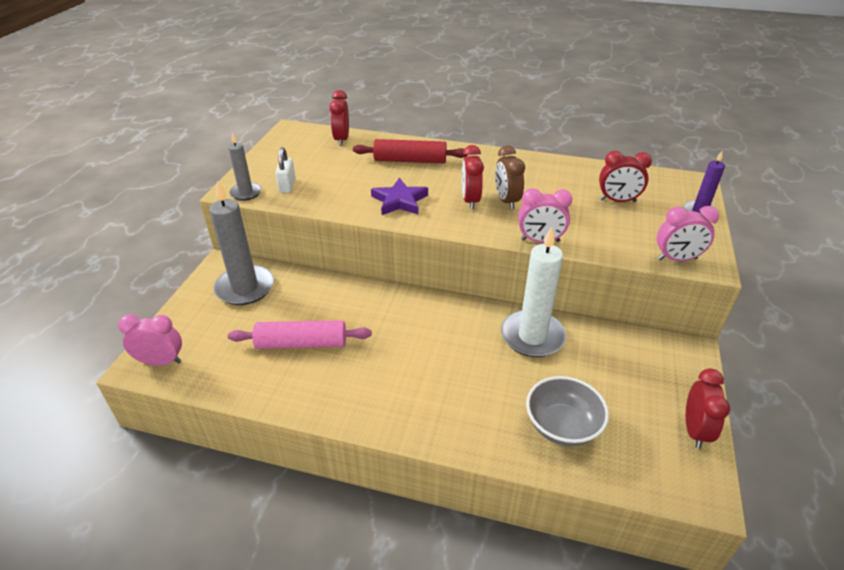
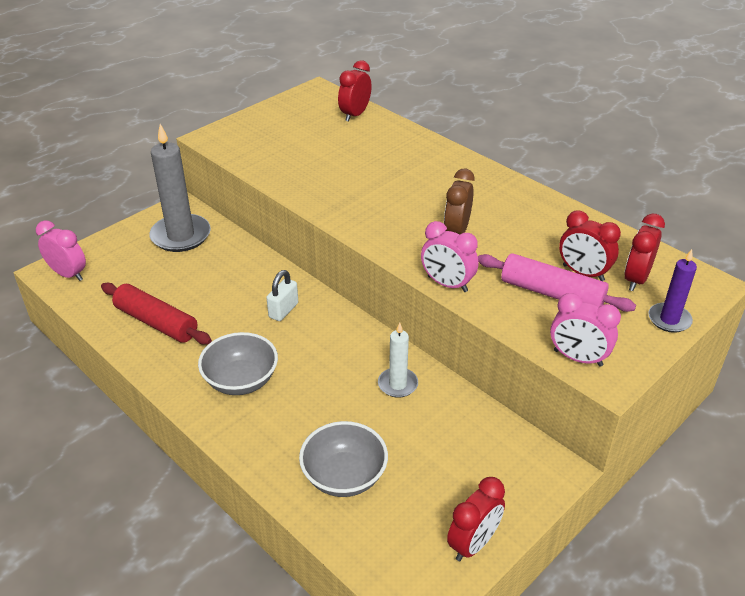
camera: 30 degrees right, 0 degrees up
(246, 193) = (219, 143): grey candle -> none
(287, 185) = (261, 147): white padlock -> white padlock (283, 310)
(301, 343) = (185, 303): pink rolling pin -> pink rolling pin (551, 293)
(399, 201) = (349, 196): purple star -> none
(410, 160) = (401, 157): red rolling pin -> red rolling pin (156, 322)
(410, 387) = (241, 380): none -> grey bowl
(470, 200) = (419, 219): red clock -> red clock (636, 279)
(532, 336) = (397, 384): white candle -> white candle, size x0.55

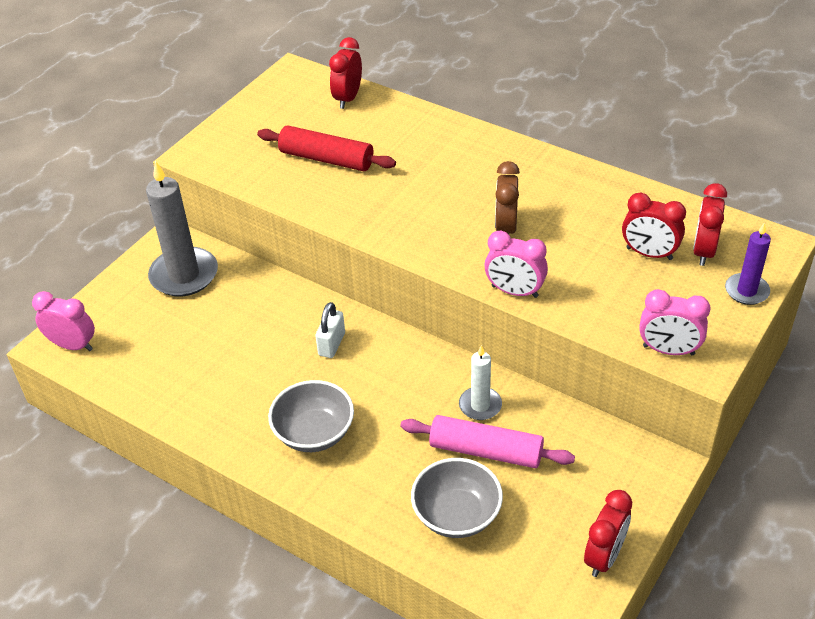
camera: 10 degrees left, 5 degrees up
(156, 322) = (197, 384): red rolling pin -> red rolling pin (326, 159)
(551, 293) = (623, 282): pink rolling pin -> pink rolling pin (486, 451)

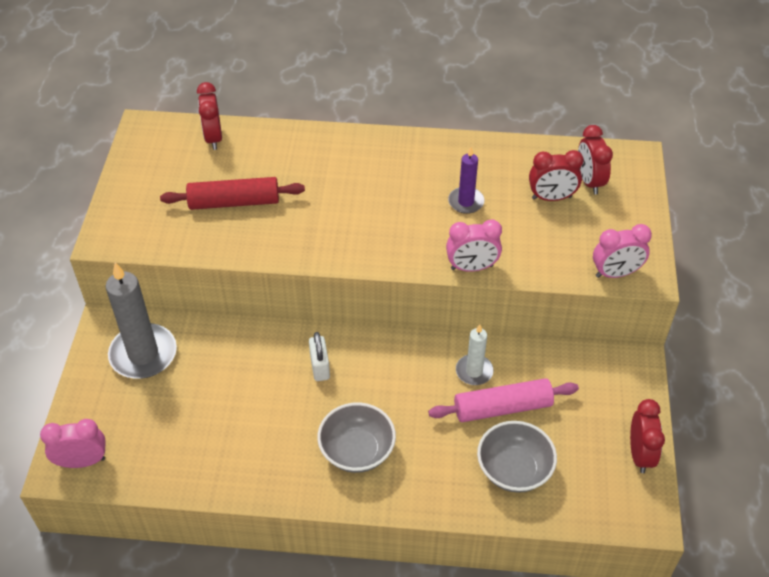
camera: 30 degrees left, 5 degrees up
(506, 228) = (428, 214): brown clock -> none
(746, 291) = (639, 204): purple candle -> purple candle (466, 202)

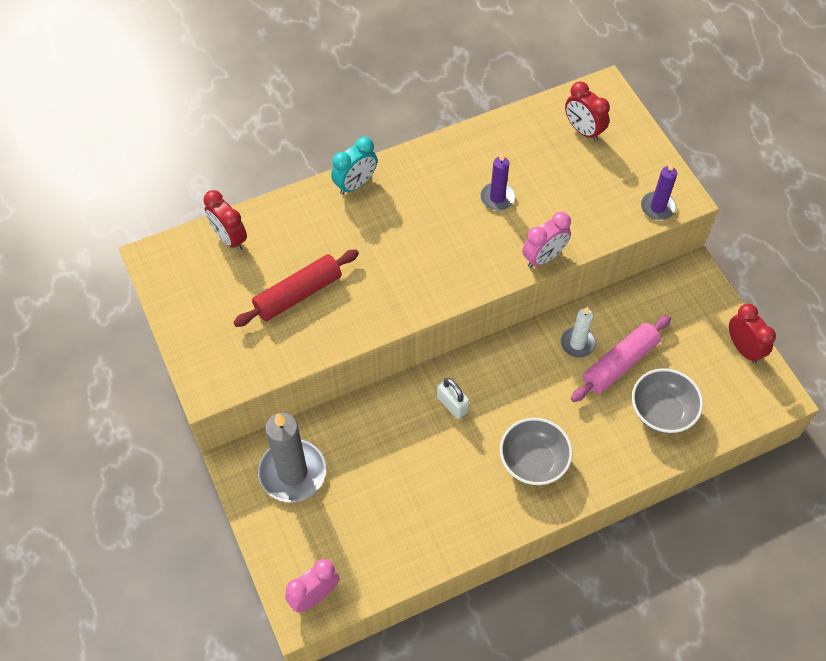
camera: 30 degrees left, 10 degrees up
(349, 141) = (355, 184): none -> turquoise clock
(551, 197) = (563, 160): red clock -> none
(615, 273) = (657, 207): pink clock -> purple candle

